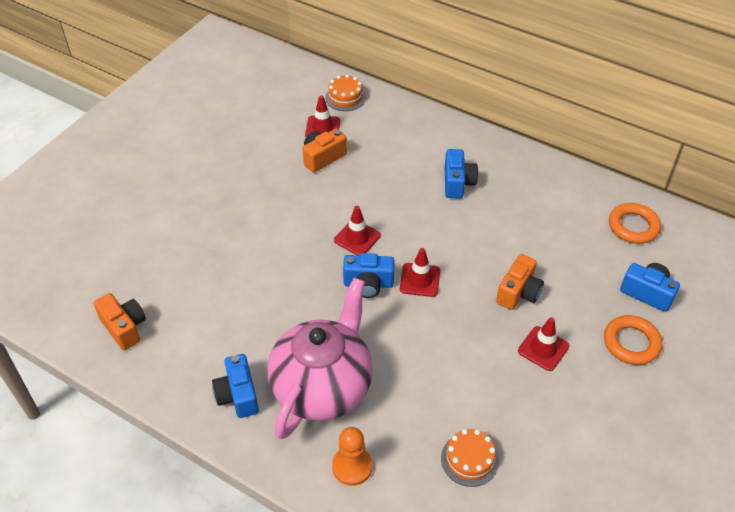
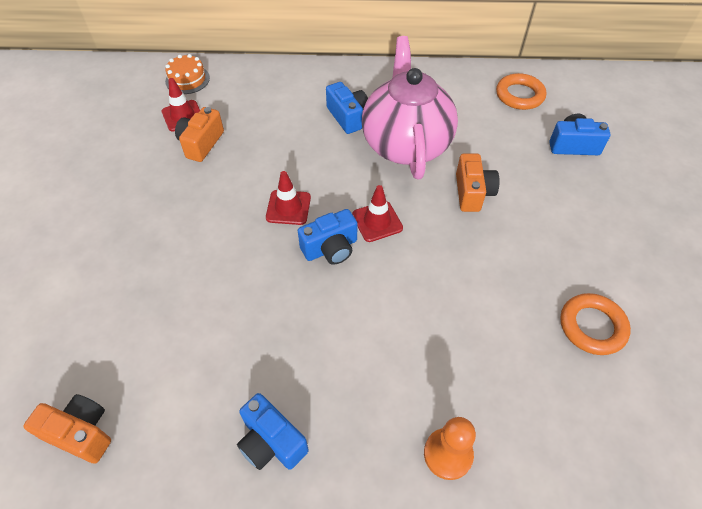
camera: 30 degrees left, 5 degrees up
(323, 386) = (357, 380): pink teapot -> pink teapot (406, 144)
(469, 459) = (550, 378): orange cake -> none
(543, 348) = (531, 234): red traffic cone -> none
(631, 343) = (595, 194): orange ring -> orange ring (592, 326)

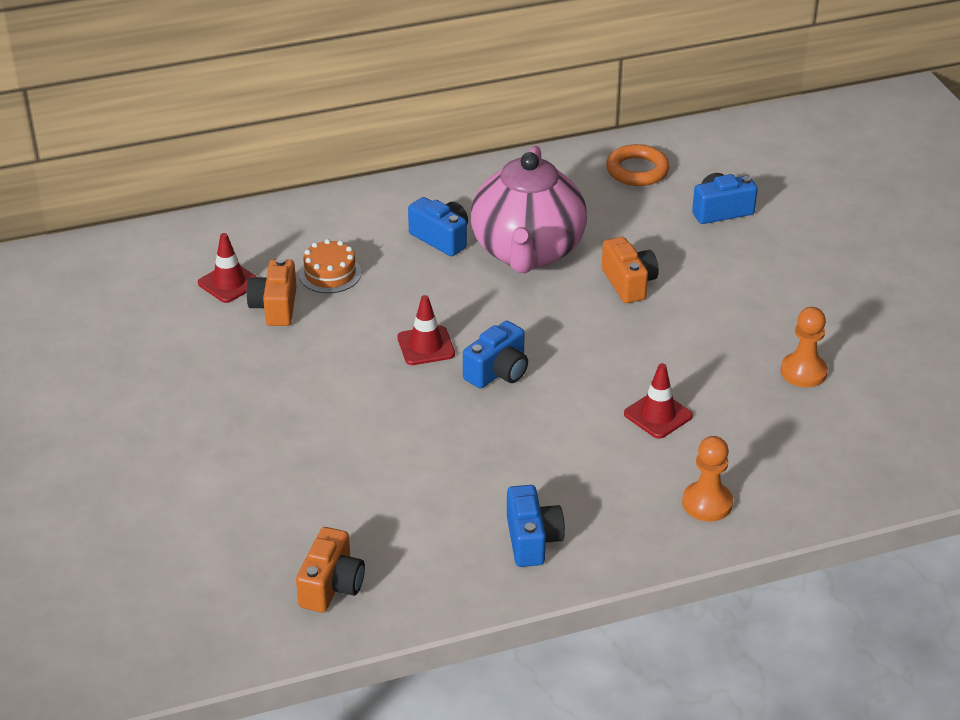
camera: 20 degrees left, 15 degrees down
(81, 433) = (331, 586): orange camera -> orange camera turned 105 degrees clockwise
(187, 79) = (205, 241): orange cake -> orange cake (330, 274)
(271, 442) = (532, 540): blue camera -> blue camera turned 120 degrees counterclockwise
(377, 221) = (536, 335): red traffic cone -> red traffic cone (658, 415)
(406, 144) = (527, 252): pink teapot -> pink teapot turned 150 degrees counterclockwise
(592, 326) = (803, 372): orange ring -> orange pawn

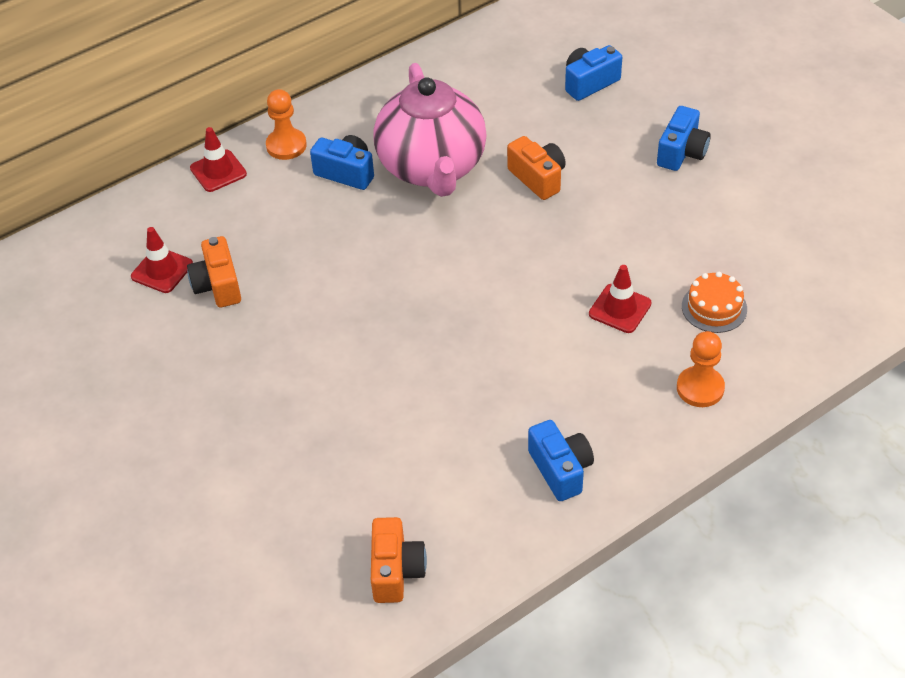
camera: 15 degrees left, 10 degrees up
(330, 274) = (256, 236): orange cake -> orange cake (714, 307)
(426, 346) = (379, 291): red traffic cone -> red traffic cone (218, 171)
(498, 372) = (457, 301): blue camera -> blue camera (682, 152)
(637, 170) = (497, 58): orange ring -> none
(803, 372) = (729, 231): orange pawn -> orange pawn (286, 145)

